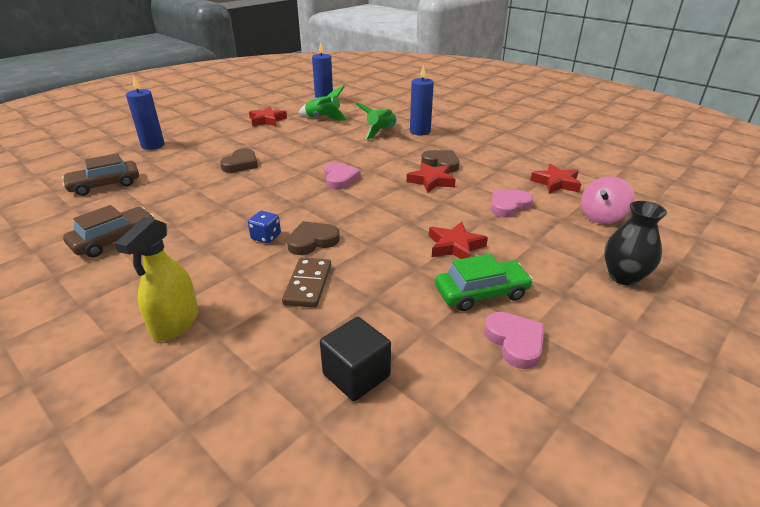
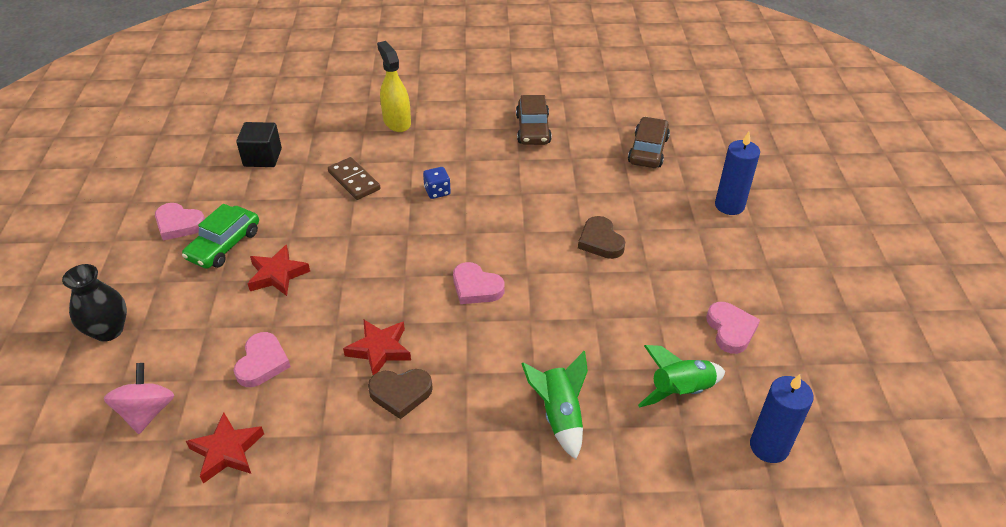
camera: 135 degrees right, 10 degrees up
(267, 120) = (730, 330): red star -> pink heart
(312, 241) = (398, 209): brown heart -> none
(420, 131) = (510, 459): blue candle -> none

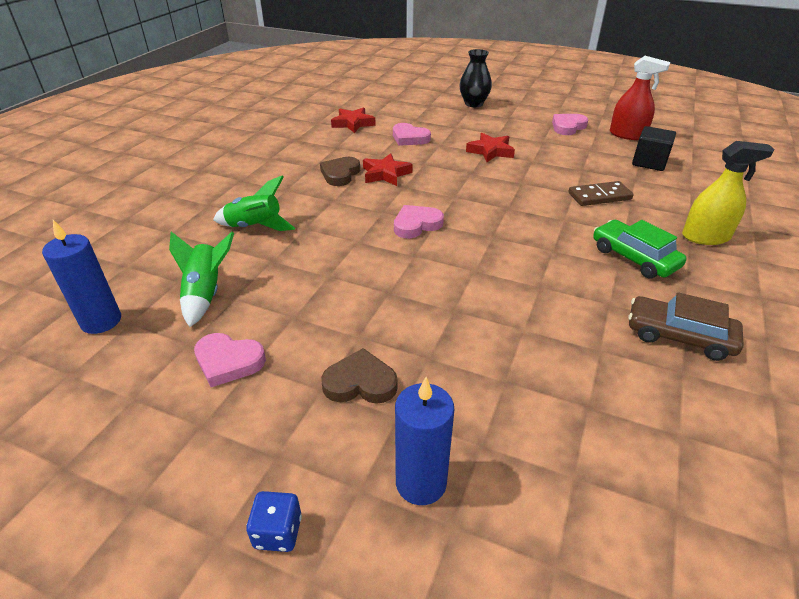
camera: 115 degrees right, 5 degrees down
(147, 412) = (401, 109): pink spinning top -> none
(191, 177) = (627, 135): none -> red spray bottle
(224, 245) = (535, 138): green car -> green car (634, 257)
(437, 191) = (565, 235): blue dice -> blue dice (278, 532)
(600, 241) = (427, 317): brown heart -> brown heart (360, 383)
(648, 150) = (599, 444): brown car -> none

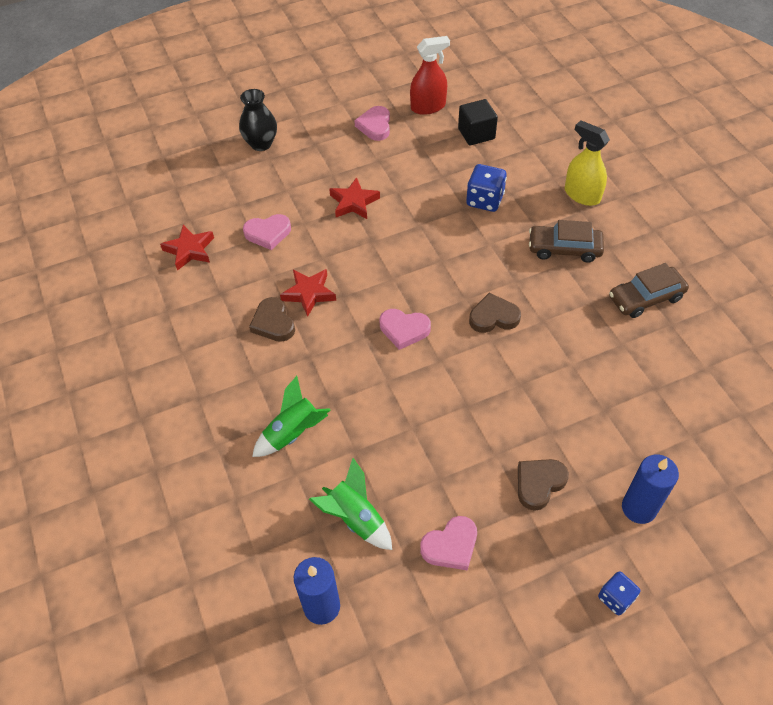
camera: 45 degrees left, 15 degrees up
(416, 225) = (404, 330): pink heart -> pink heart turned 90 degrees counterclockwise
(499, 259) = (493, 317): none -> brown heart
(599, 196) = (484, 200): brown domino -> blue dice
(634, 257) = (564, 249): green car -> brown car
(705, 237) = (582, 195): yellow spray bottle -> yellow spray bottle turned 90 degrees counterclockwise

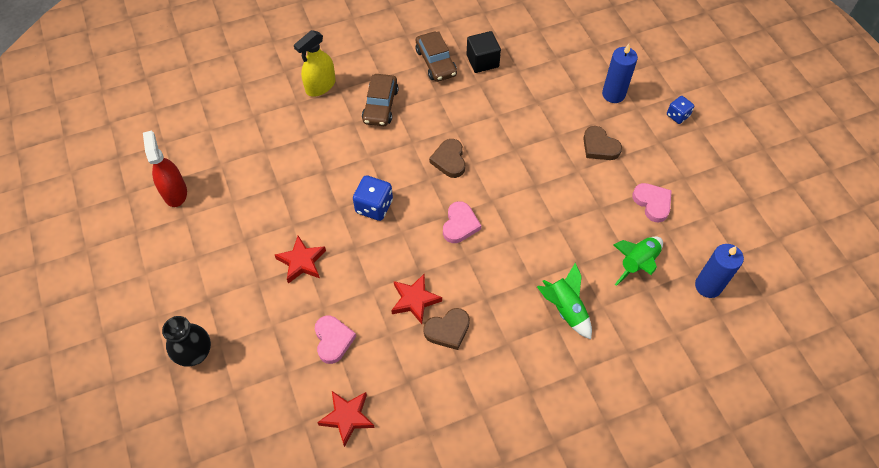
camera: 90 degrees left, 5 degrees up
(375, 126) = (192, 241): pink heart -> none
(476, 134) = (225, 155): black cube -> black cube (482, 61)
(484, 200) = (315, 155): blue dice -> blue dice (374, 206)

